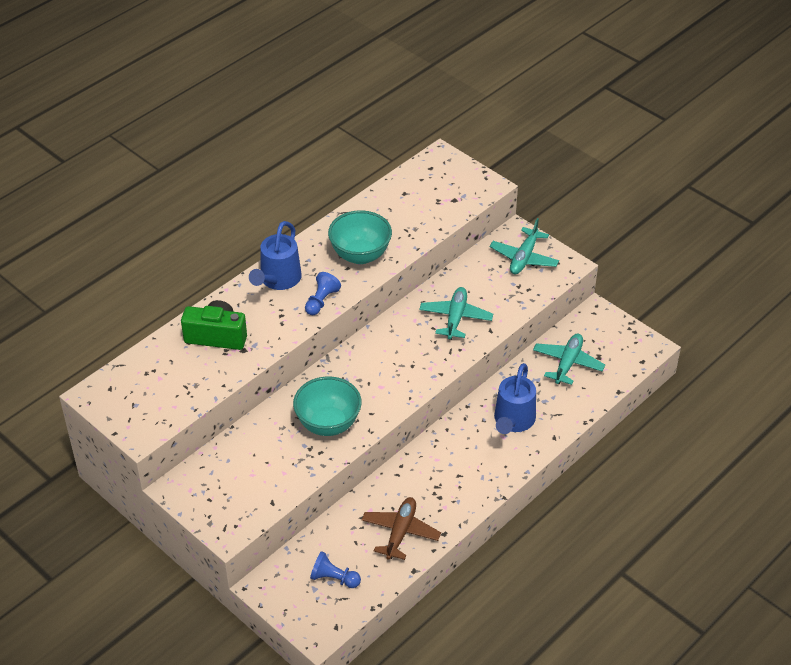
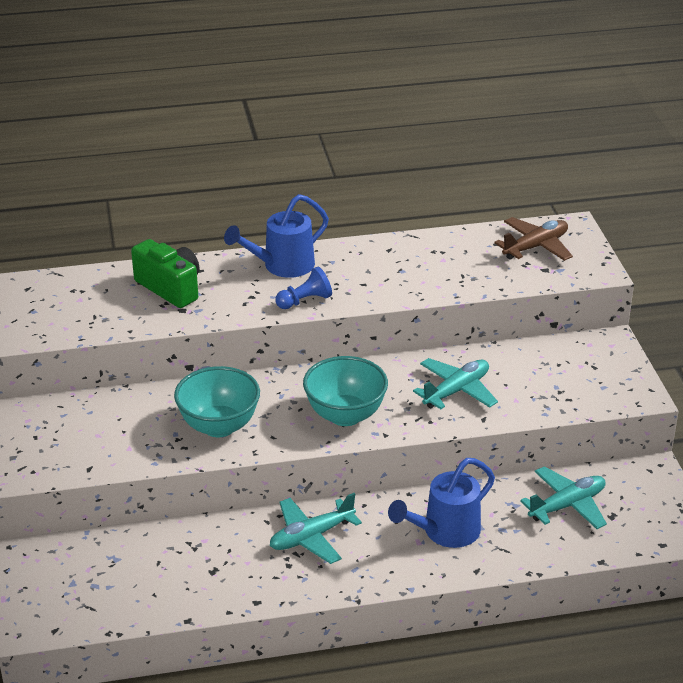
camera: 35 degrees right, 10 degrees down
(334, 578) = (101, 584): blue pawn -> none
(360, 255) = (389, 278): turquoise bowl -> turquoise bowl (345, 415)
(400, 532) = (212, 577): brown plane -> brown plane (535, 247)
(524, 258) = (594, 368): turquoise plane -> turquoise plane (311, 537)

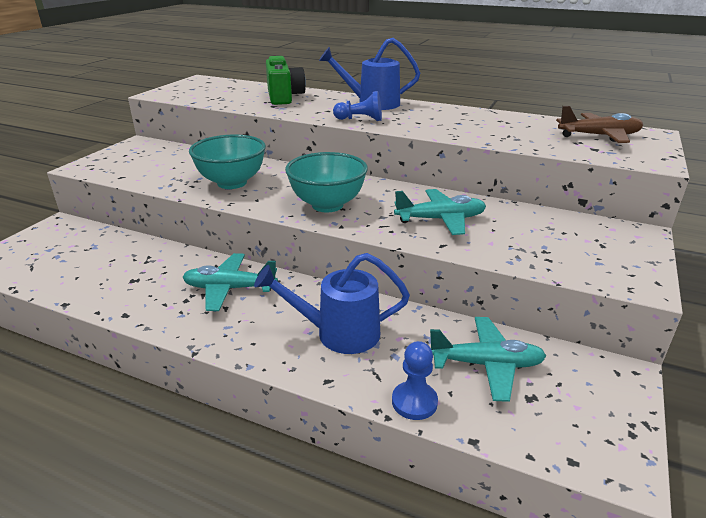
camera: 35 degrees right, 5 degrees down
(546, 555) = (414, 402): none -> blue pawn

